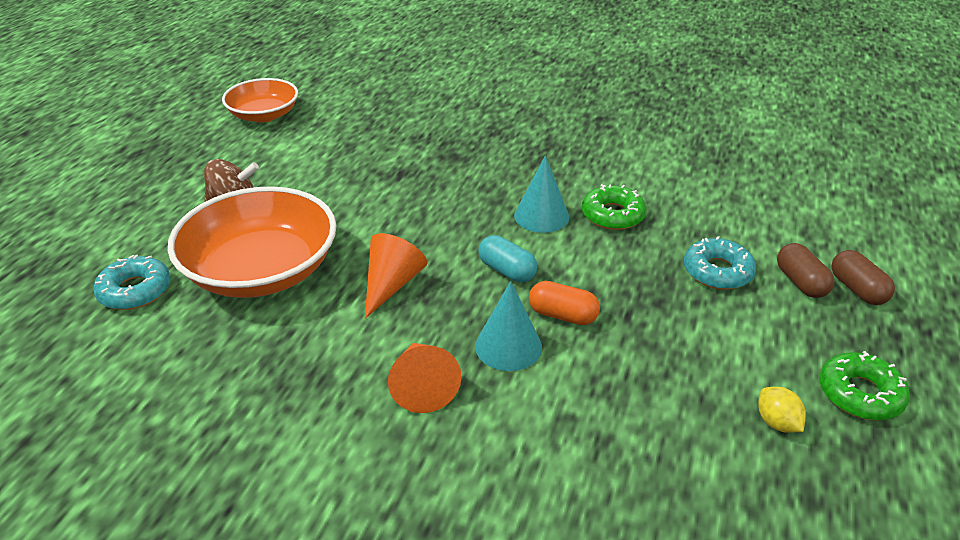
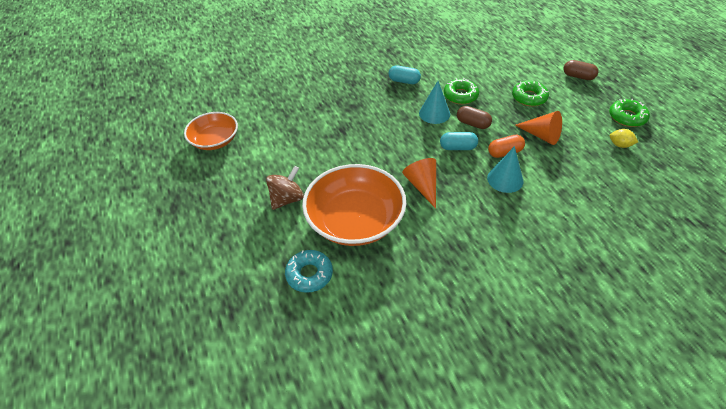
camera: 40 degrees left, 10 degrees up
(422, 386) = (500, 218): orange cone -> orange cone (541, 135)
(562, 161) = (404, 81): none -> turquoise capsule
(717, 271) = (529, 97): turquoise donut -> green donut
(800, 282) = (559, 85): brown capsule -> brown capsule (473, 124)

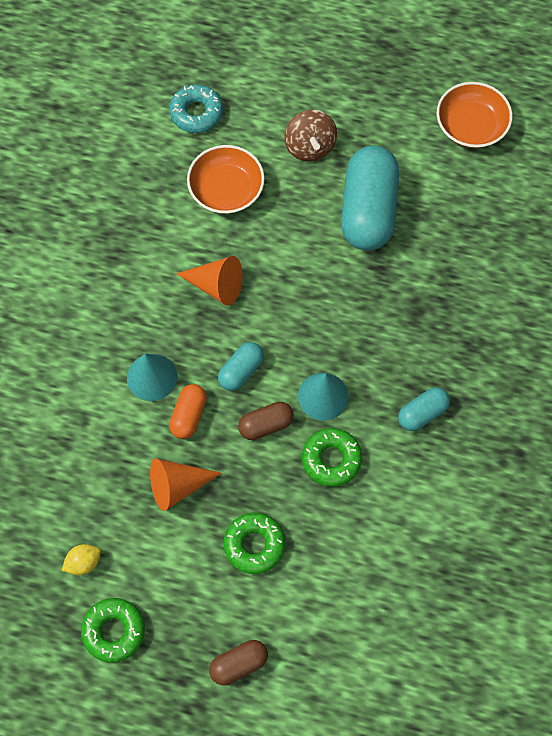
camera: 125 degrees right, 20 degrees up
(309, 152) = (368, 210): none -> turquoise capsule
(355, 220) = (226, 190): orange bowl -> orange bowl, size x0.61

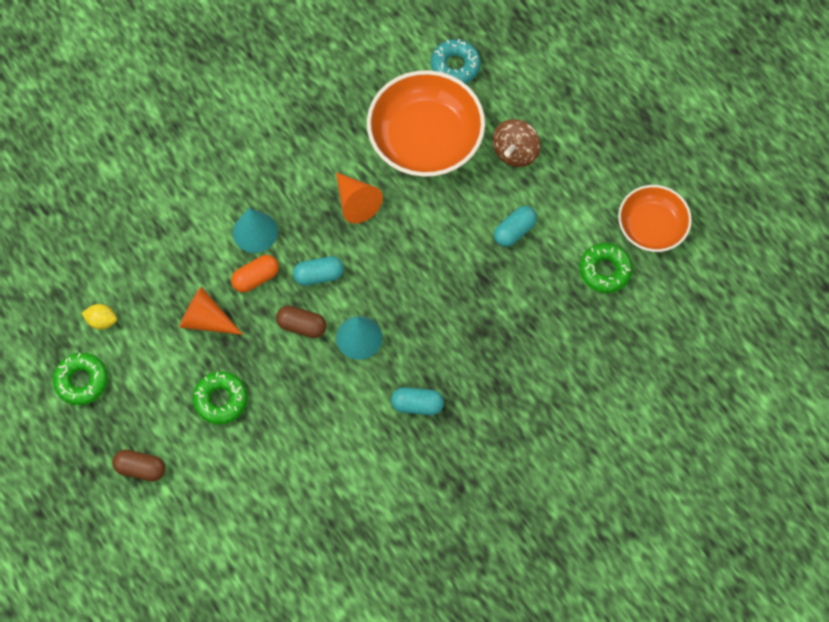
camera: 40 degrees right, 0 degrees up
(226, 190) = (425, 138): orange bowl -> orange bowl, size x1.64
(331, 459) = (324, 385): green donut -> green donut (605, 270)
(368, 210) = (514, 231): turquoise capsule -> turquoise capsule, size x0.49

